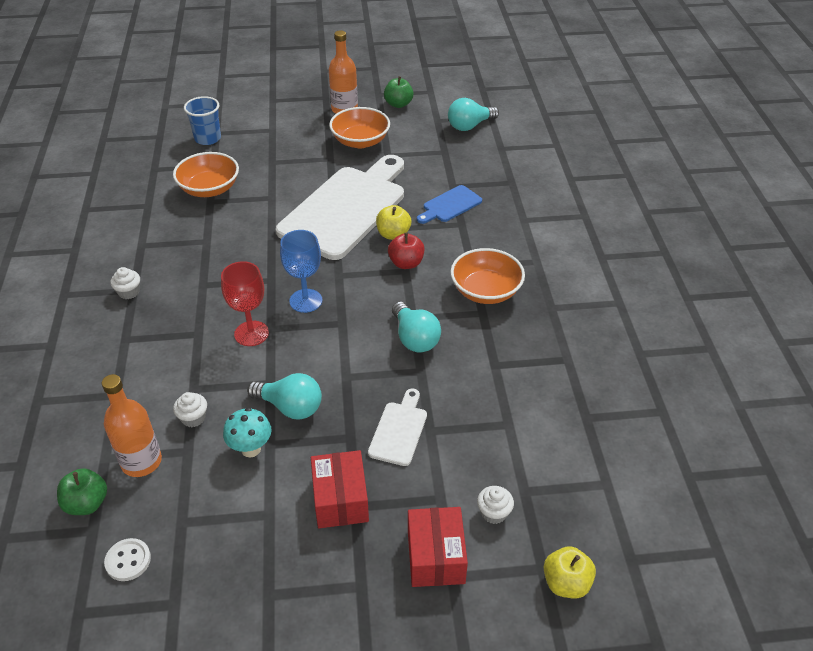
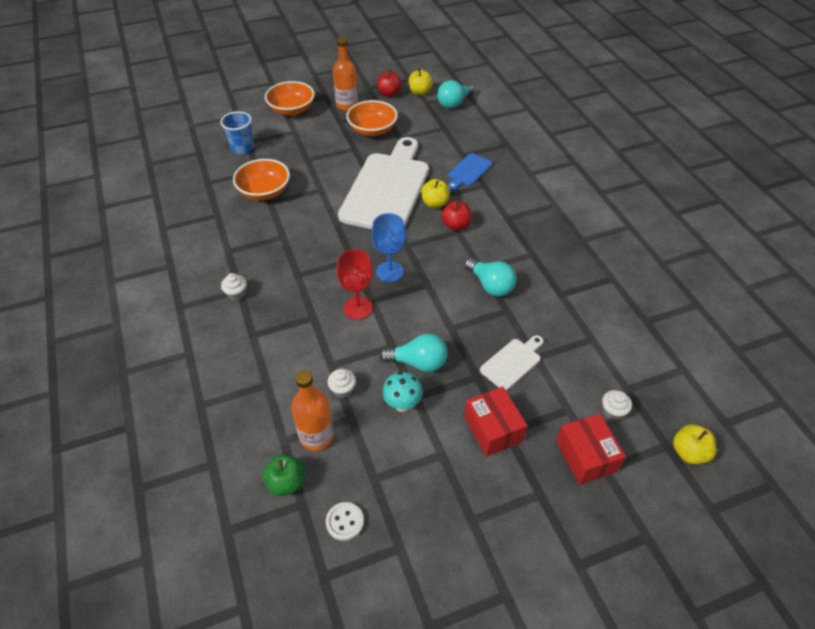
camera: 15 degrees left, 5 degrees up
(398, 104) = (389, 94): green apple -> red apple
(399, 430) = (512, 362): white cutting board -> white cutting board turned 45 degrees clockwise
(435, 107) = (420, 92): none -> yellow apple
(485, 291) = (527, 236): orange bowl -> orange bowl (292, 110)

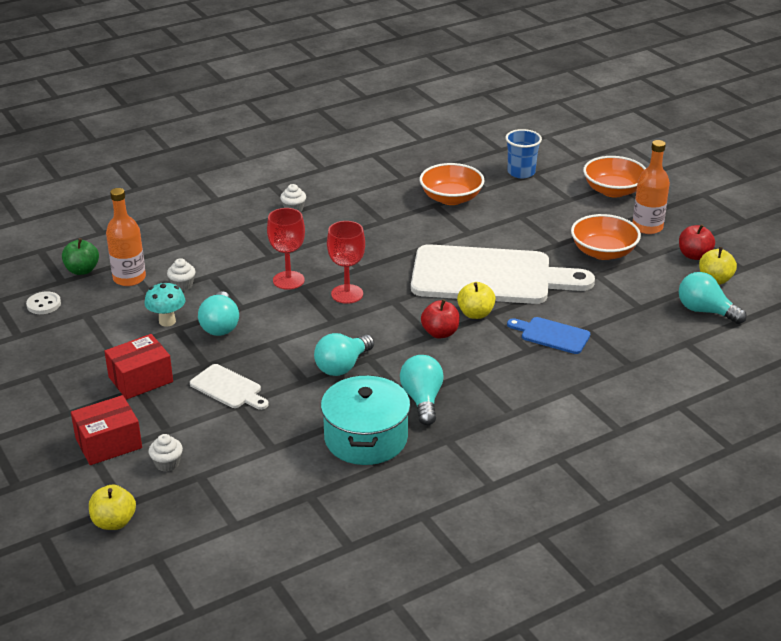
camera: 80 degrees right, 15 degrees down
(389, 272) = (347, 294): blue goblet -> red goblet
(537, 246) = (422, 400): none -> turquoise light bulb
(581, 282) = (366, 438): none -> turquoise pot

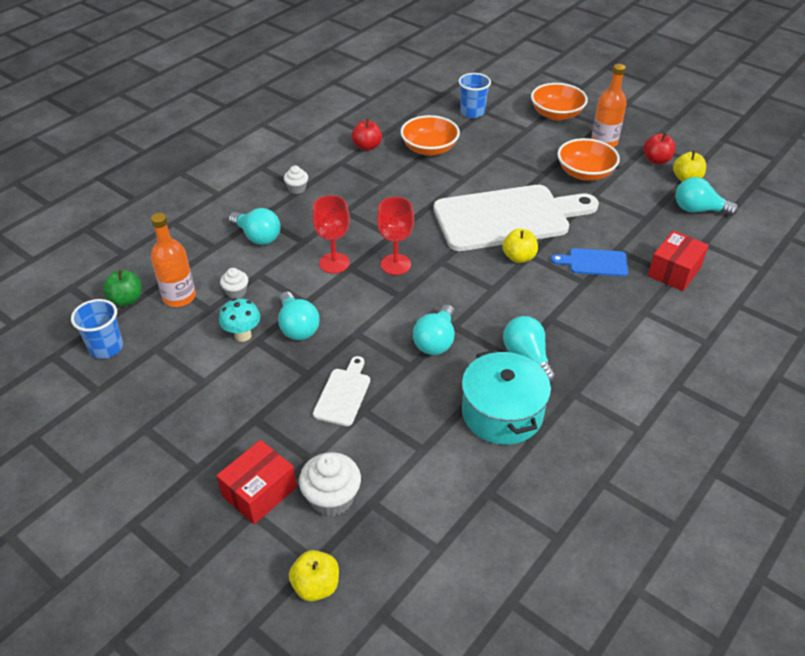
camera: 20 degrees left, 10 degrees up
(44, 304) = (106, 348): white button -> blue cup
(140, 379) = (252, 408): red box -> red box (674, 271)
(167, 464) = (332, 498): white cupcake -> white cupcake, size x1.73
(228, 388) = (343, 394): white cutting board -> white cutting board turned 90 degrees counterclockwise
(230, 243) = (257, 237): none -> turquoise light bulb
(440, 333) = (500, 284): red apple -> red apple (367, 146)

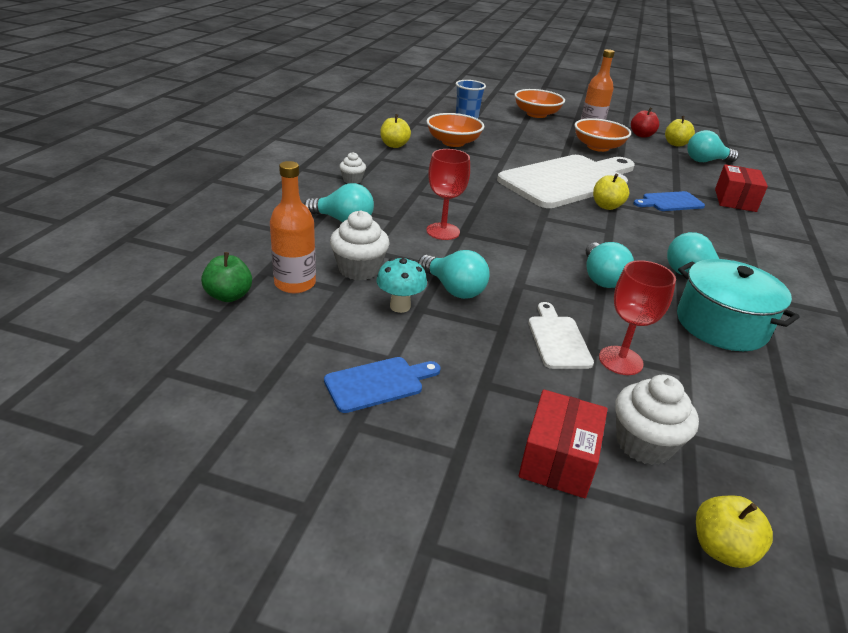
camera: 25 degrees left, 10 degrees down
(106, 348) = (237, 348): blue cup -> none
(181, 400) = (378, 383): none -> blue cutting board
(236, 292) = (359, 269): white cupcake -> white cupcake, size x1.73
(367, 146) = (394, 145): red apple -> yellow apple
(395, 264) = (504, 225): red goblet -> red goblet (620, 360)

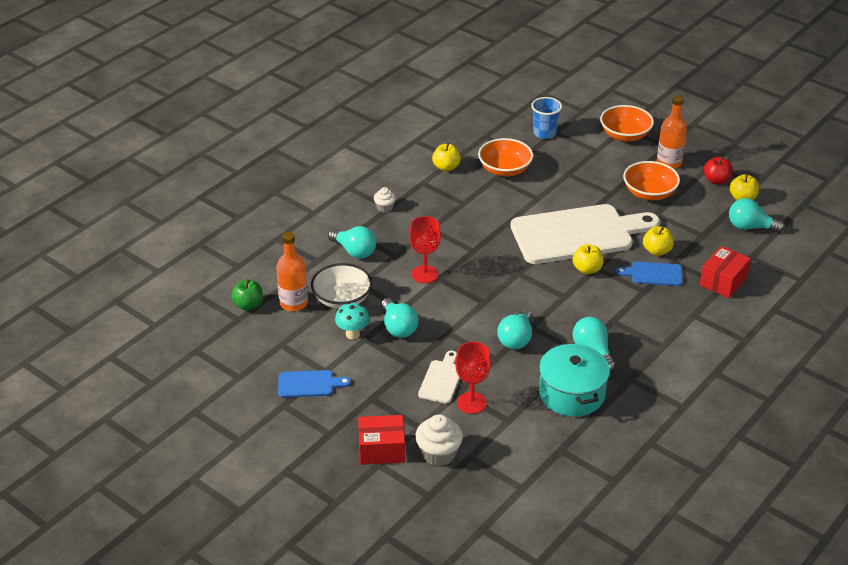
camera: 25 degrees right, 5 degrees up
(359, 269) = (342, 299): white cupcake -> white bowl
(558, 459) = (382, 449): red box -> red box turned 45 degrees clockwise
(721, 548) = (432, 510): yellow apple -> yellow apple (657, 251)

